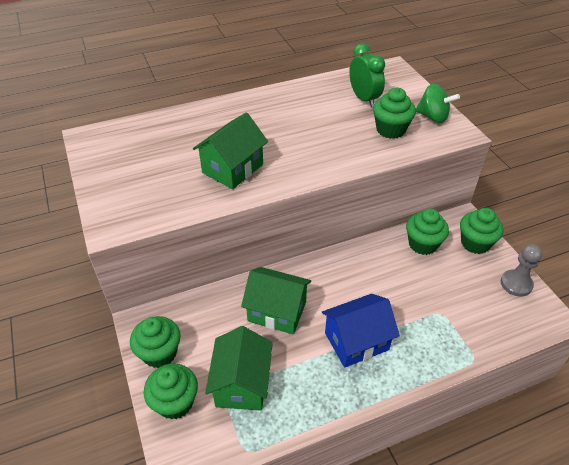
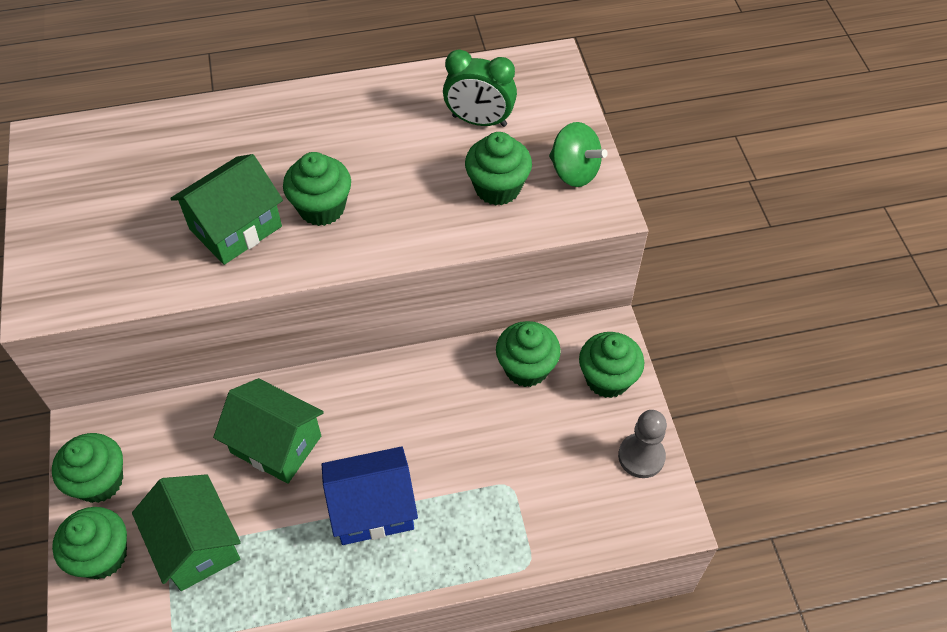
camera: 10 degrees right, 10 degrees up
(242, 383) = (197, 544): green house -> green house turned 45 degrees counterclockwise
(285, 152) = (321, 208): none -> green cupcake
(364, 99) = (479, 121): green clock -> green clock turned 120 degrees clockwise

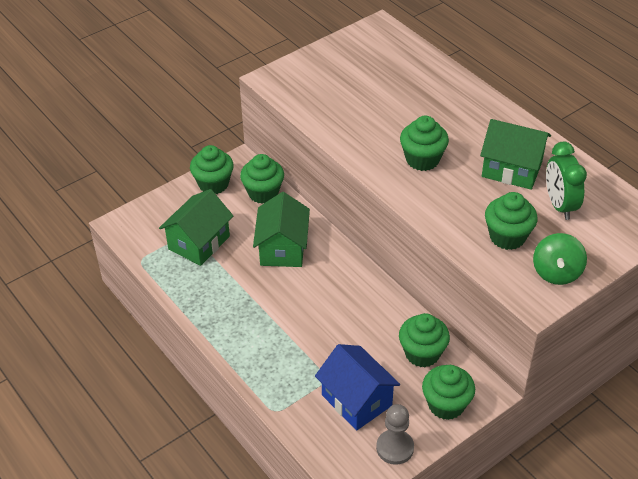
camera: 65 degrees right, 10 degrees down
(102, 555) = (171, 207): green cupcake -> green cupcake (263, 193)
(235, 228) = (378, 129): green house -> green house (512, 169)
(372, 508) = (267, 313): blue house -> blue house (356, 400)

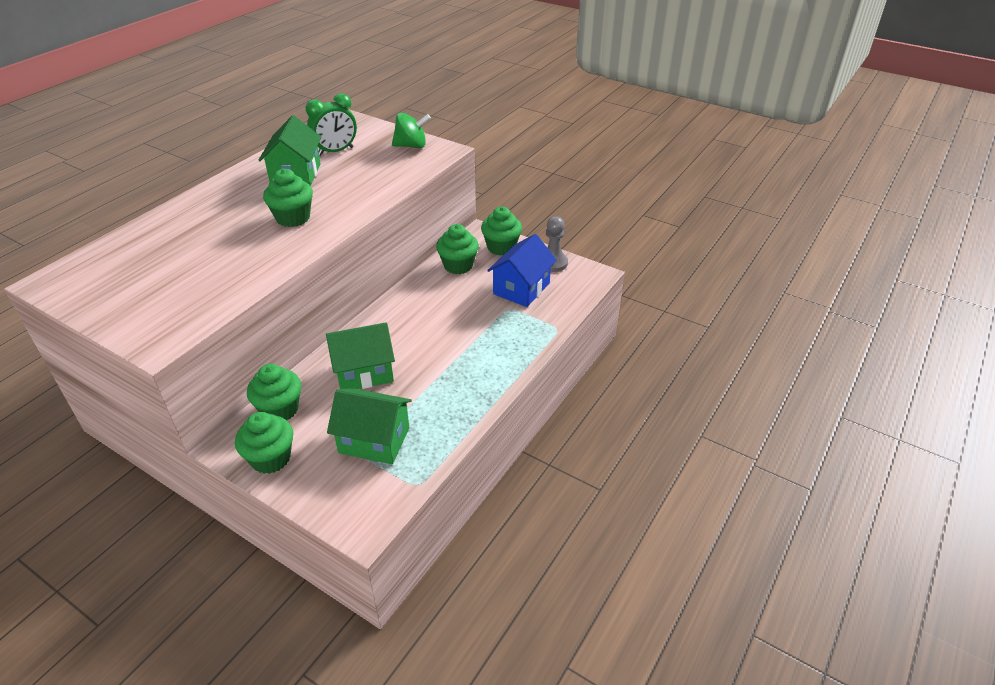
camera: 110 degrees left, 5 degrees down
(507, 237) = (381, 167): green cupcake -> none

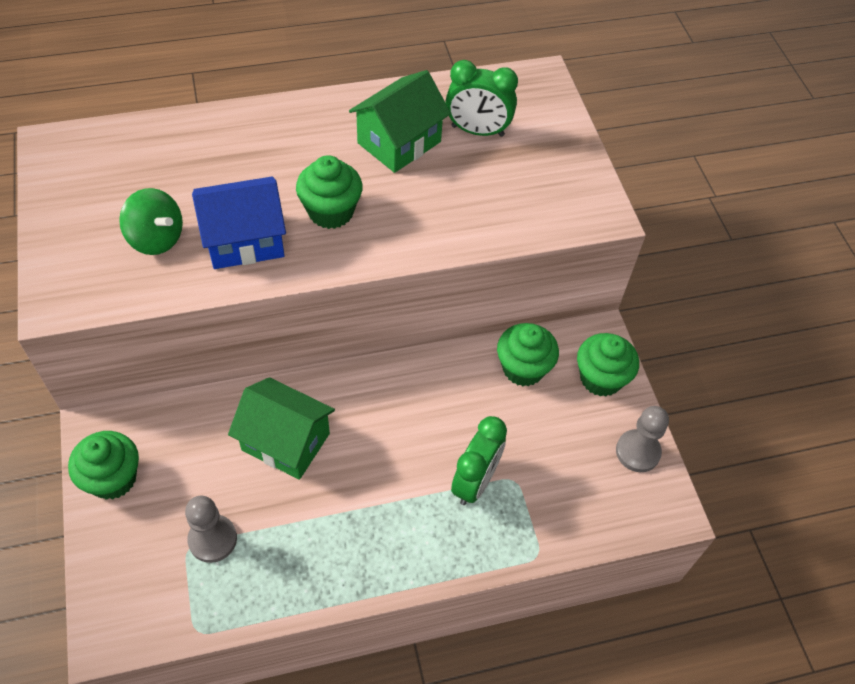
camera: 40 degrees right, 15 degrees up
(280, 409) = (173, 424): green cupcake -> none
(374, 440) = (212, 539): green house -> grey pawn
(411, 146) = (571, 180): green spinning top -> green spinning top (156, 238)
(490, 321) = (475, 482): none -> green clock
(521, 288) = (559, 461): blue house -> blue house (245, 240)

